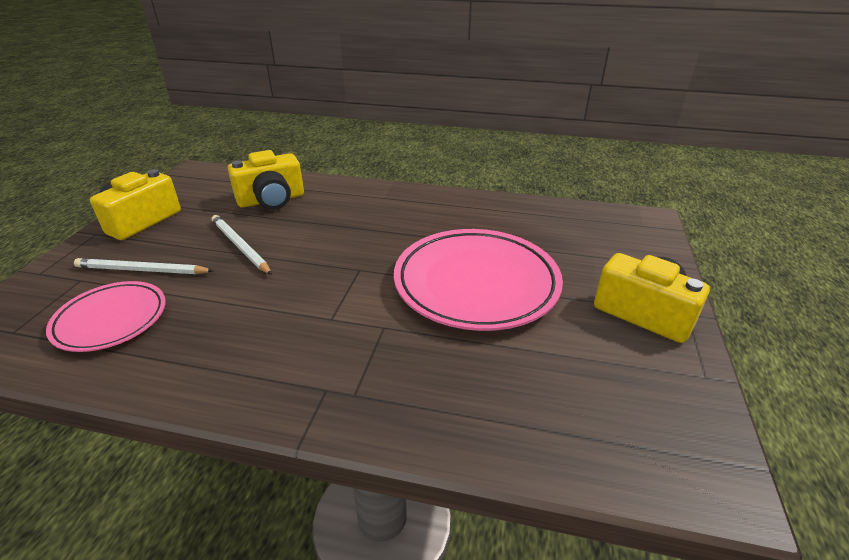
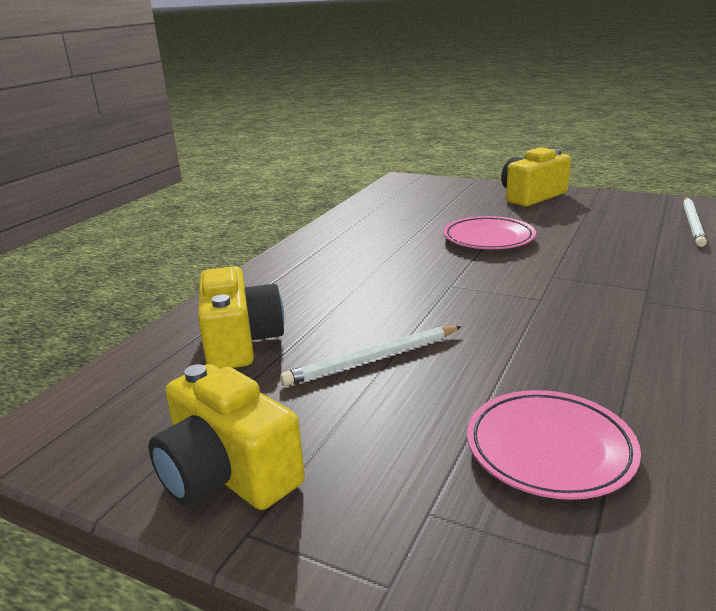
camera: 75 degrees left, 10 degrees down
(143, 270) = (415, 440): white pencil -> white pencil (692, 223)
(476, 284) = (488, 238): pink plate -> pink plate, size x0.58

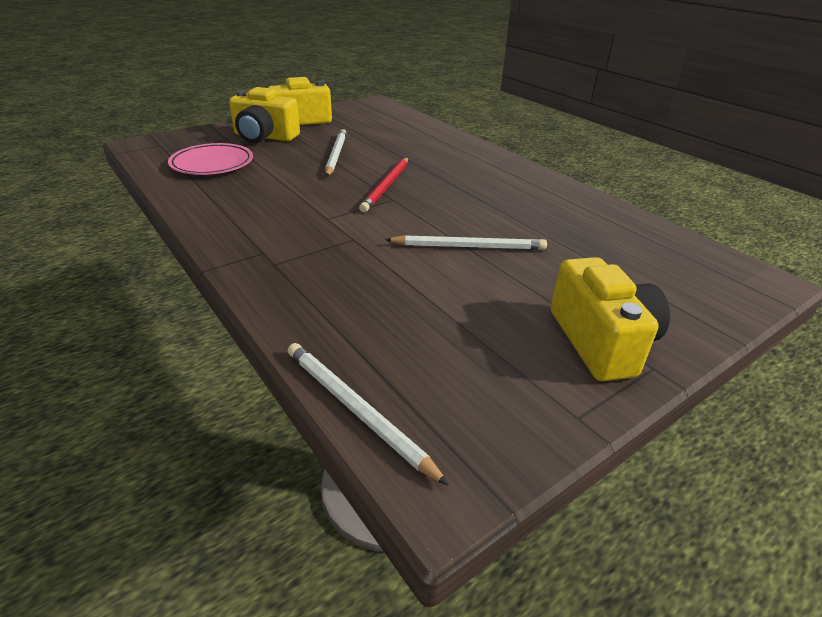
camera: 115 degrees right, 10 degrees up
(240, 341) = (399, 136): yellow camera -> yellow camera (264, 137)
(425, 296) = (386, 186): none -> red pencil
(488, 238) = (468, 246): pink plate -> white pencil

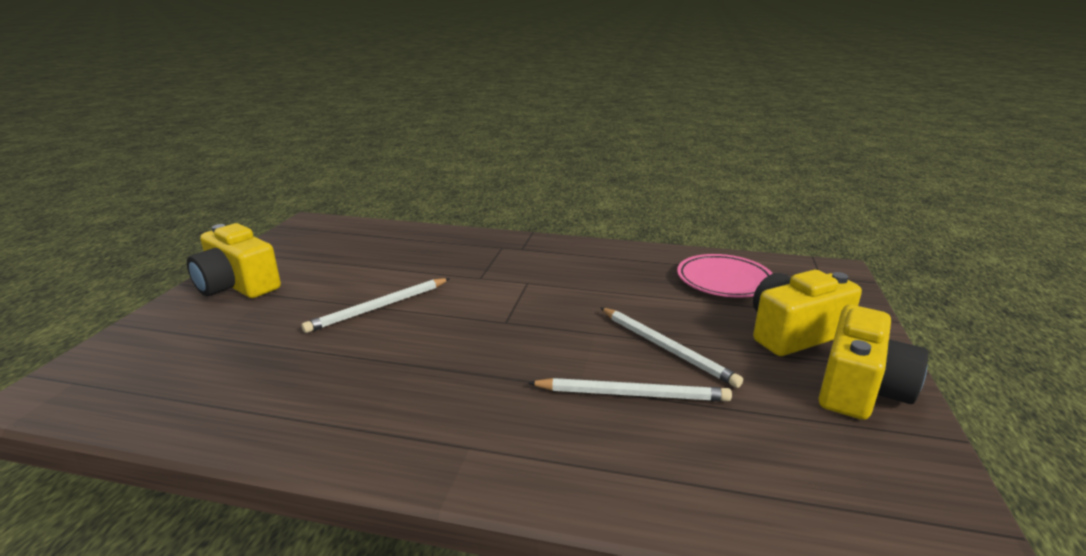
camera: 140 degrees right, 10 degrees down
(357, 410) = (365, 223): white pencil -> white pencil (631, 394)
(386, 186) = (536, 333): red pencil -> none

